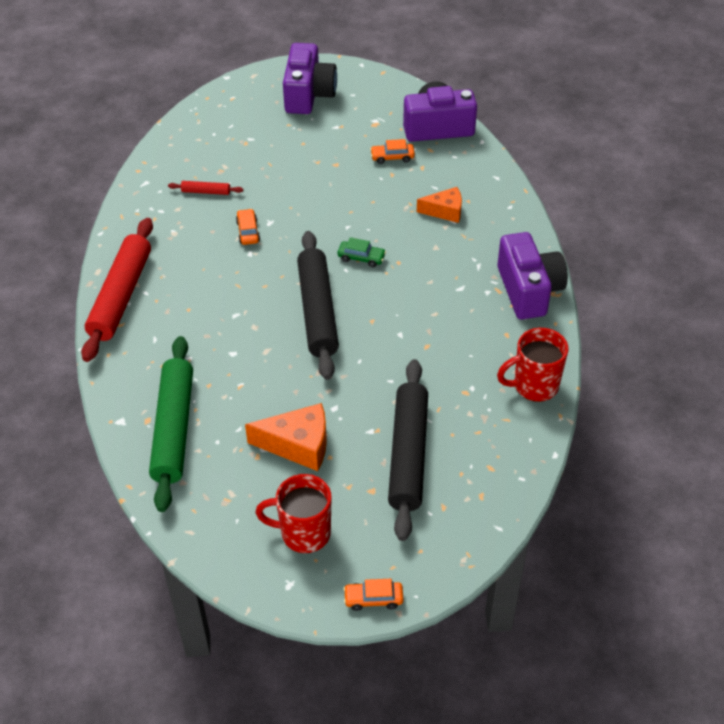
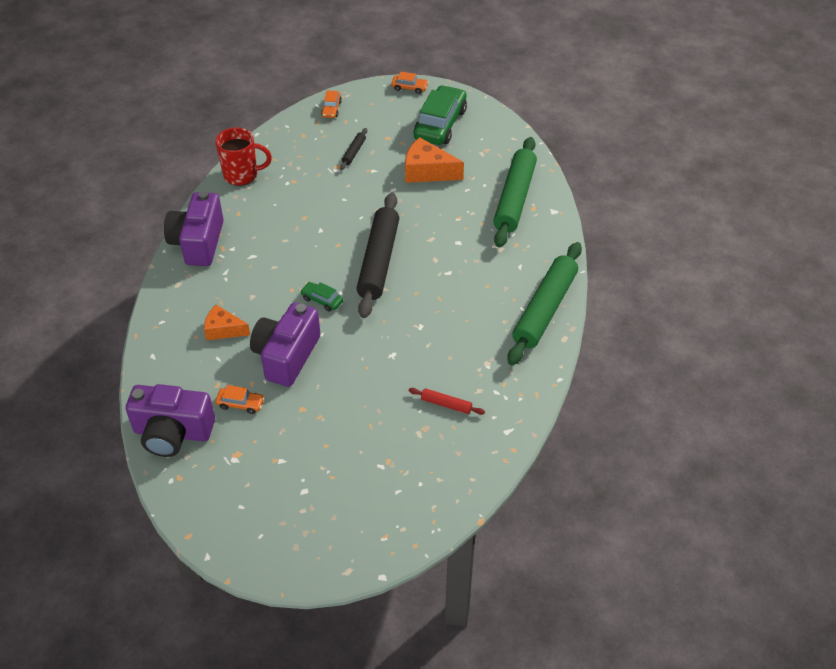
camera: 165 degrees left, 0 degrees up
(121, 296) = (544, 309): red rolling pin -> green rolling pin
(248, 231) = (416, 349): orange car -> orange car (331, 109)
(303, 533) = (440, 124): red mug -> green car
(308, 94) = (292, 519): purple camera -> purple camera (286, 356)
(408, 454) = (354, 152): black rolling pin -> black rolling pin, size x0.42

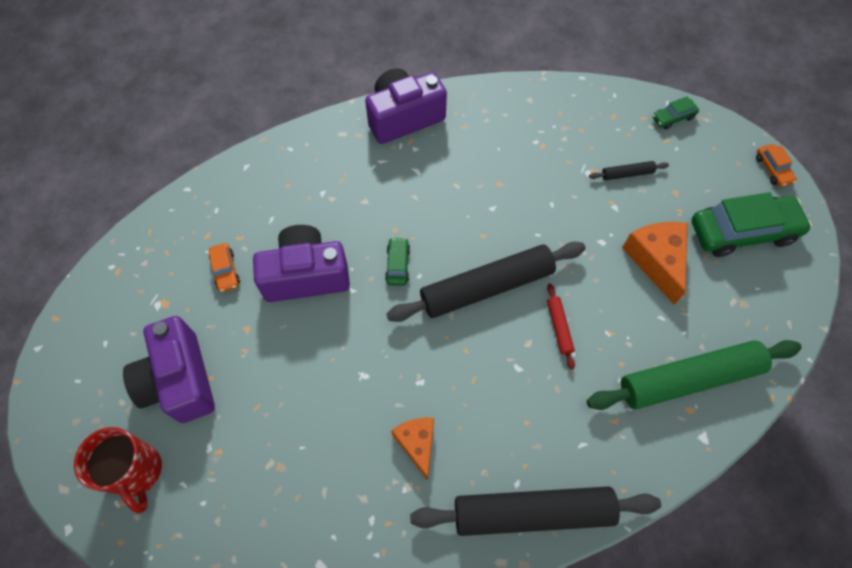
camera: 60 degrees right, 15 degrees up
(172, 433) = (165, 235): purple camera -> purple camera (180, 380)
(223, 330) = (308, 202): orange cheese -> orange cheese (417, 444)
(242, 175) = (516, 99): red mug -> red mug (138, 472)
(331, 109) = (673, 118): orange car -> green car
(446, 404) = (324, 472): red rolling pin -> red rolling pin (559, 327)
(544, 309) = (532, 512): green rolling pin -> black rolling pin

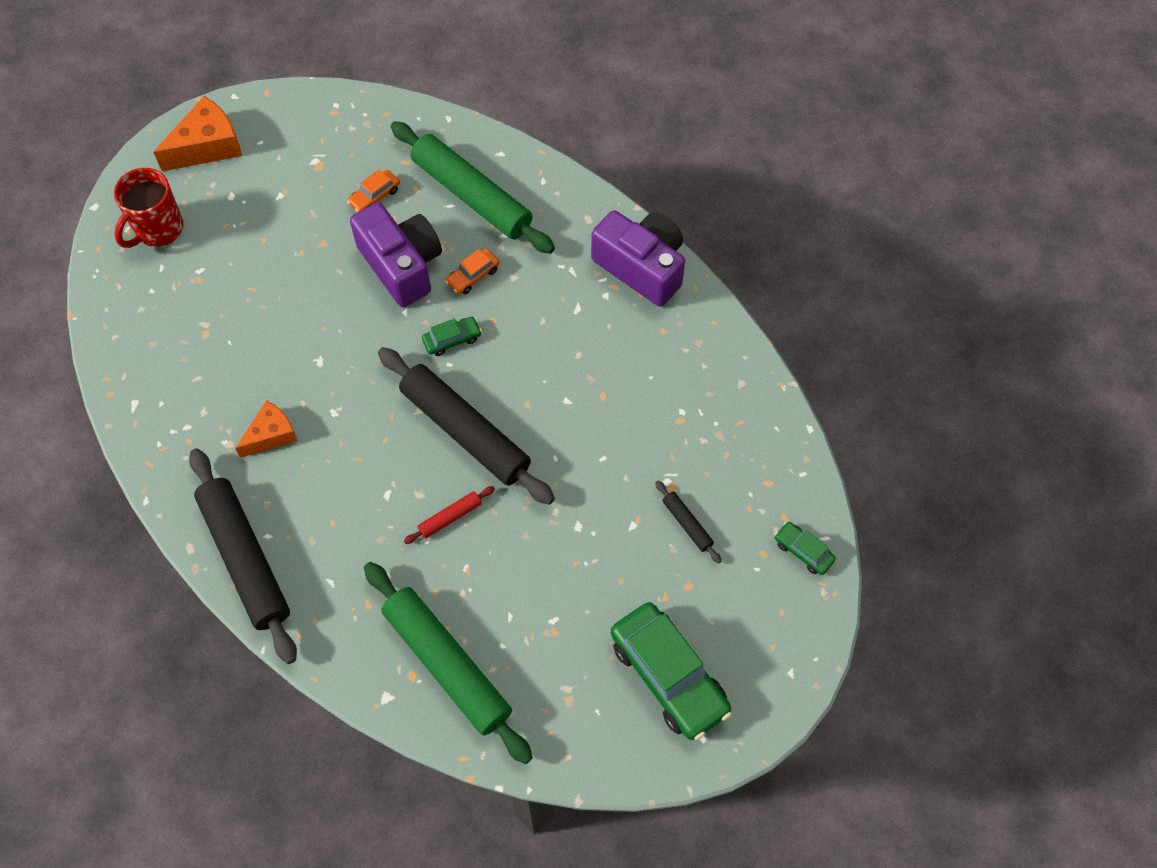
camera: 65 degrees right, 0 degrees up
(180, 380) = (250, 217): purple camera -> none
(272, 200) = (471, 195): none -> green rolling pin
(656, 260) = (581, 590): orange cheese -> orange cheese (207, 146)
(772, 169) = (784, 690): orange car -> orange car (473, 276)

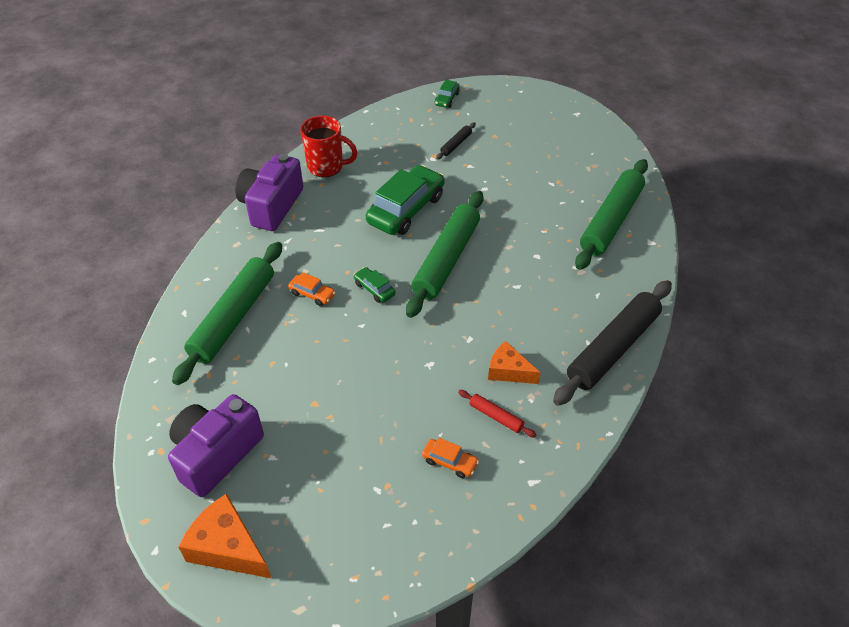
camera: 110 degrees left, 15 degrees down
(158, 229) = (344, 548): red mug -> red mug (327, 167)
(374, 196) = (252, 383): orange car -> orange car (449, 462)
(401, 265) = (318, 341): purple camera -> purple camera (216, 454)
(450, 517) = (514, 248): red rolling pin -> red rolling pin (496, 416)
(465, 431) = (446, 260): black rolling pin -> green rolling pin
(668, 676) = (553, 131): green car -> green car (406, 209)

